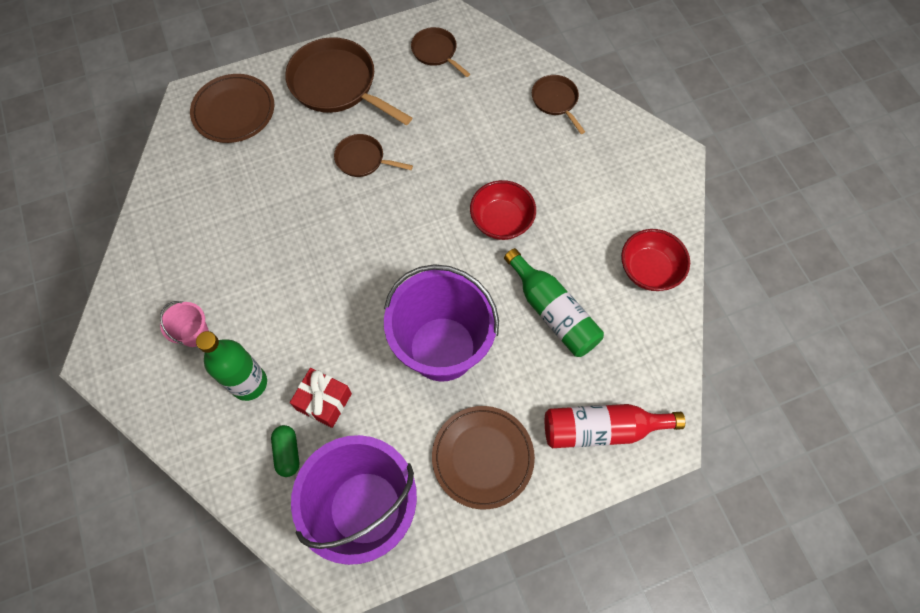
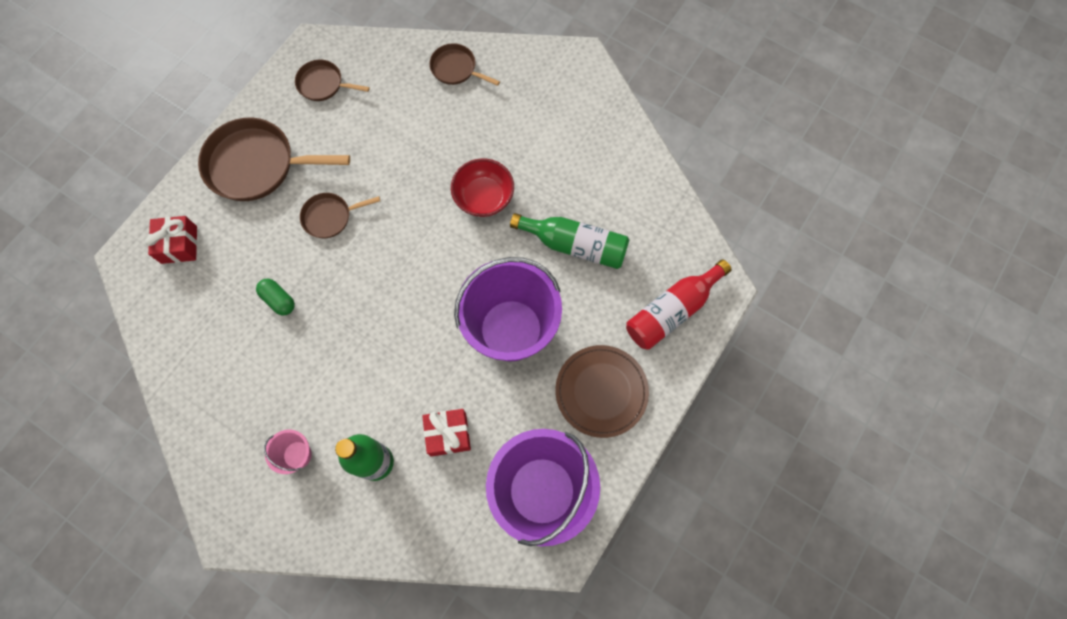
camera: 35 degrees left, 5 degrees up
(234, 111) = (179, 245): brown plate -> red gift
(288, 453) = (450, 493): green capsule -> green capsule (278, 300)
(649, 270) = (624, 165): red bowl -> none

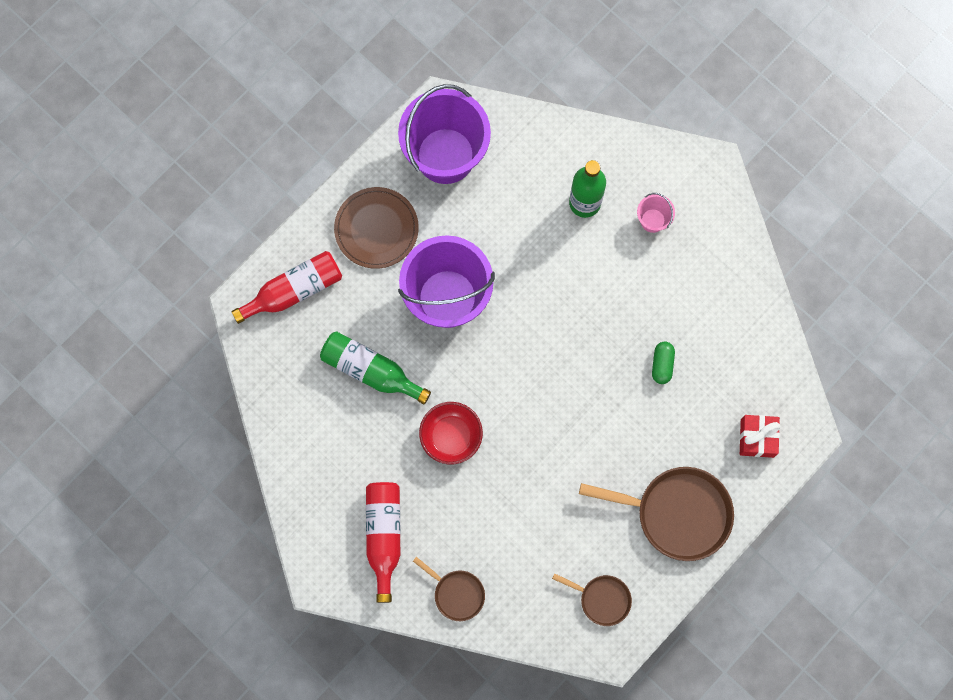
camera: 170 degrees left, 5 degrees up
(278, 300) = (662, 364): green capsule -> green capsule turned 45 degrees clockwise
(330, 217) = (606, 442): brown pan -> none
(448, 434) = (518, 215): red gift -> none
(531, 103) = (384, 536): none -> red bottle

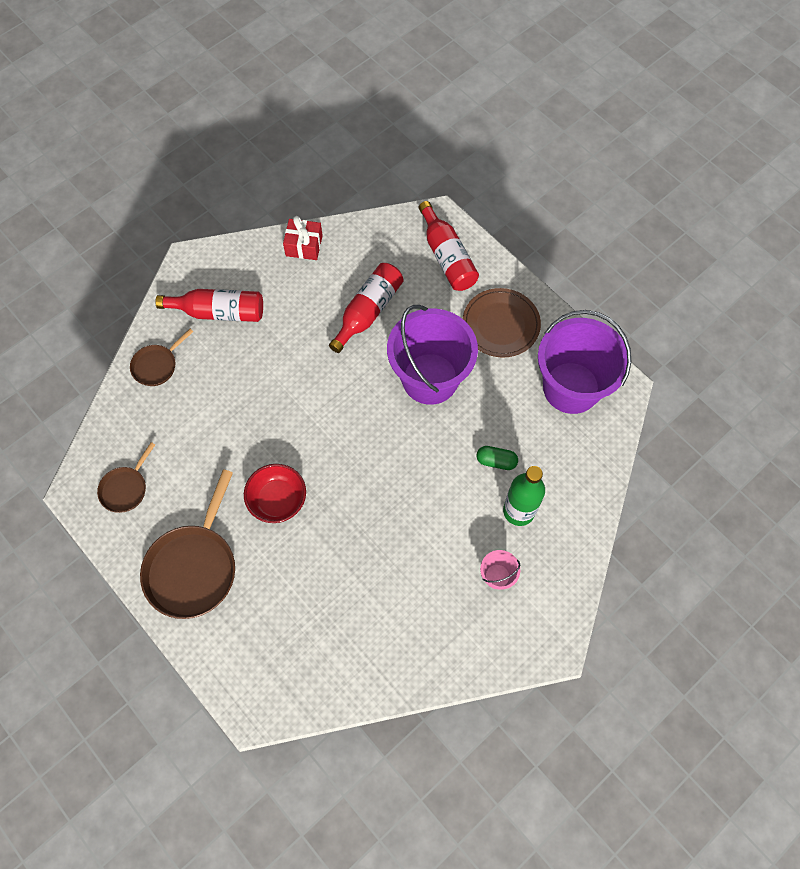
camera: 95 degrees right, 10 degrees down
(371, 371) = (368, 311): green bottle -> red bottle
(451, 436) = (299, 372): red bowl -> red bowl (277, 500)
(662, 364) = (344, 569): green capsule -> green capsule (496, 461)
(757, 438) = (256, 657): red gift -> red gift (304, 245)

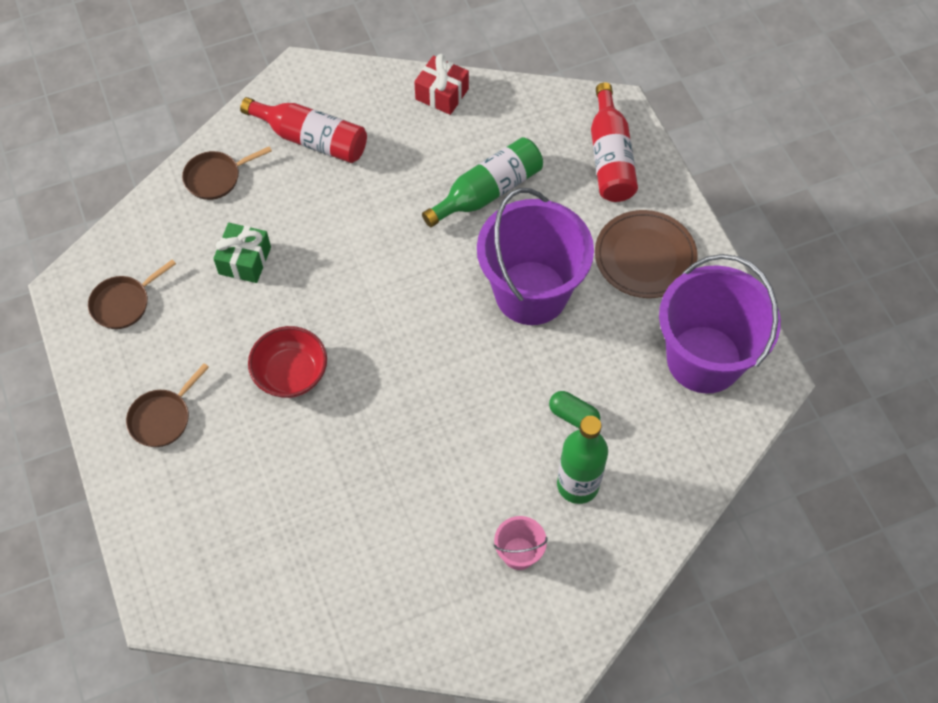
camera: 20 degrees right, 5 degrees down
(193, 567) = (163, 418): brown pan -> brown pan, size x0.53
(206, 424) = (245, 260): none -> green gift
(368, 311) = (487, 192): red bottle -> green bottle

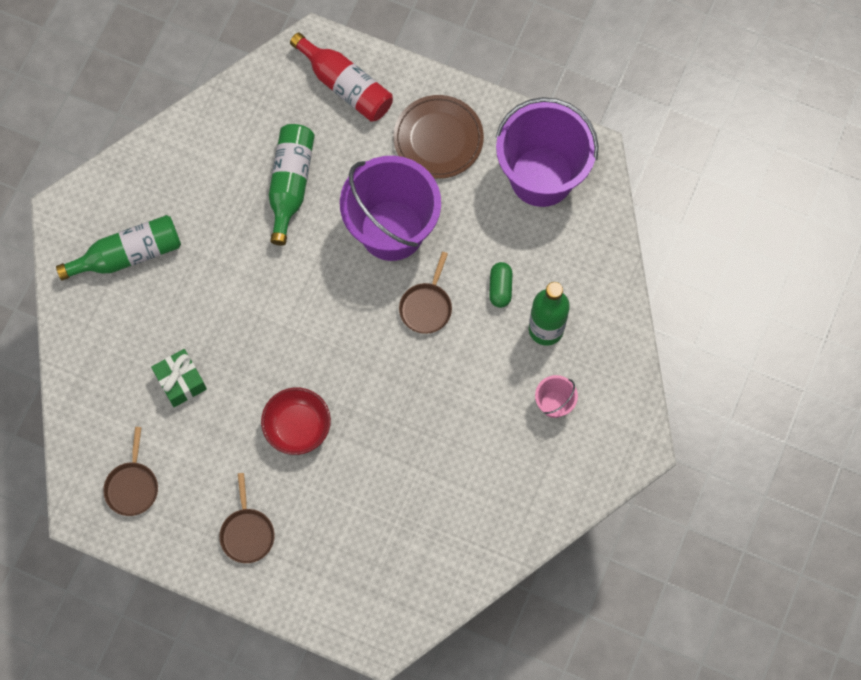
camera: 45 degrees left, 10 degrees up
(216, 177) = (93, 343): brown pan -> brown pan (426, 307)
(311, 139) = (128, 254): red bottle -> green bottle
(442, 94) = (182, 139): red gift -> none
(573, 416) = (500, 288): green capsule -> green capsule turned 75 degrees counterclockwise

